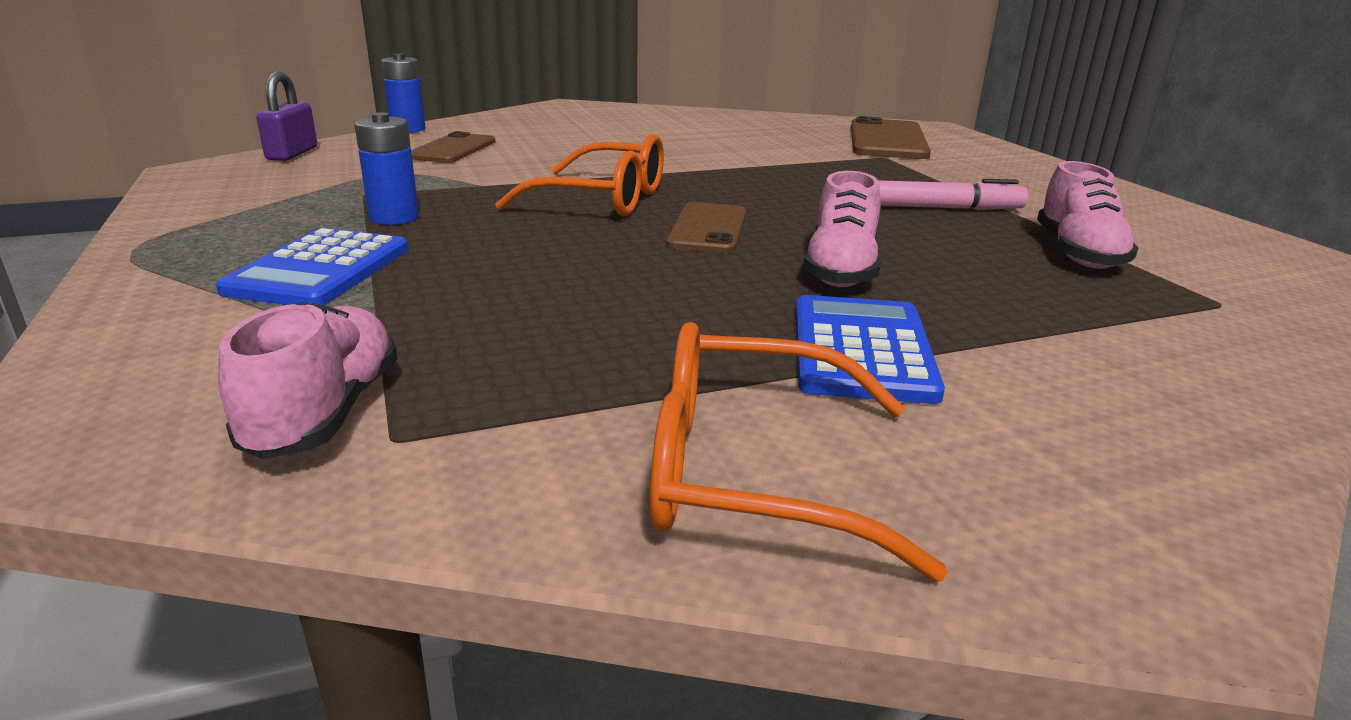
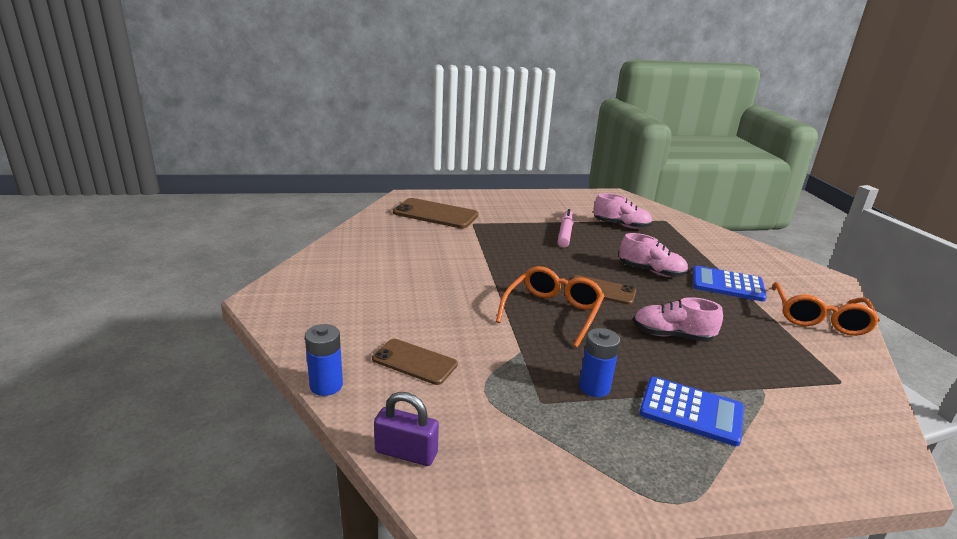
camera: 80 degrees left, 0 degrees up
(325, 413) = (834, 398): pink shoe -> pink shoe (672, 335)

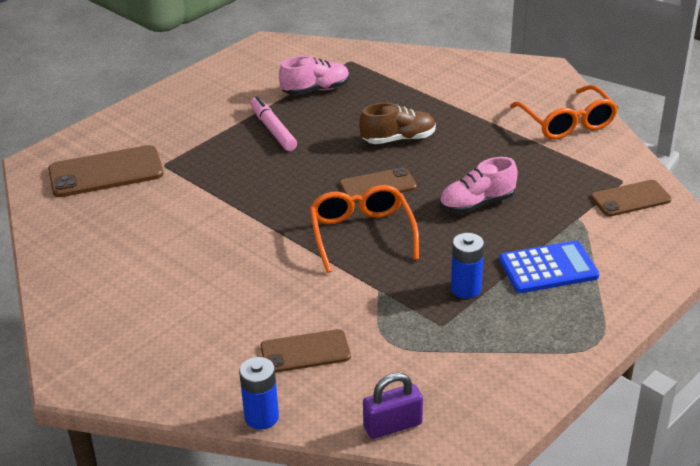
camera: 35 degrees left, 10 degrees up
(651, 272) = (398, 139): pink shoe -> brown shoe
(727, 284) = (472, 121): blue calculator -> none
(838, 399) = (630, 199): none -> brown phone

